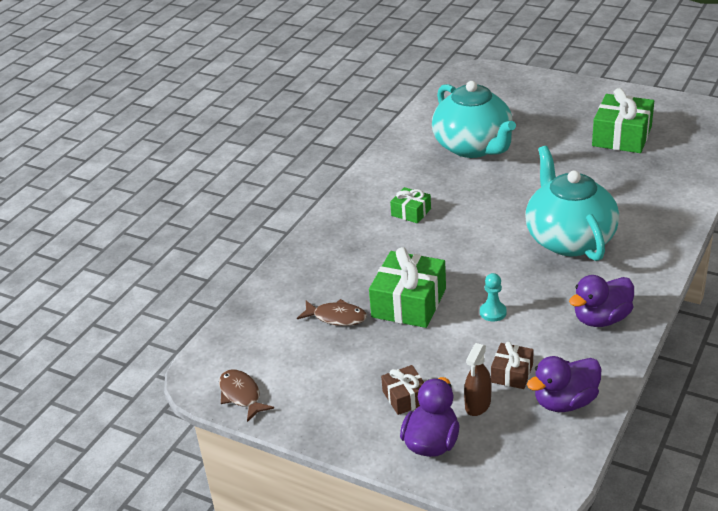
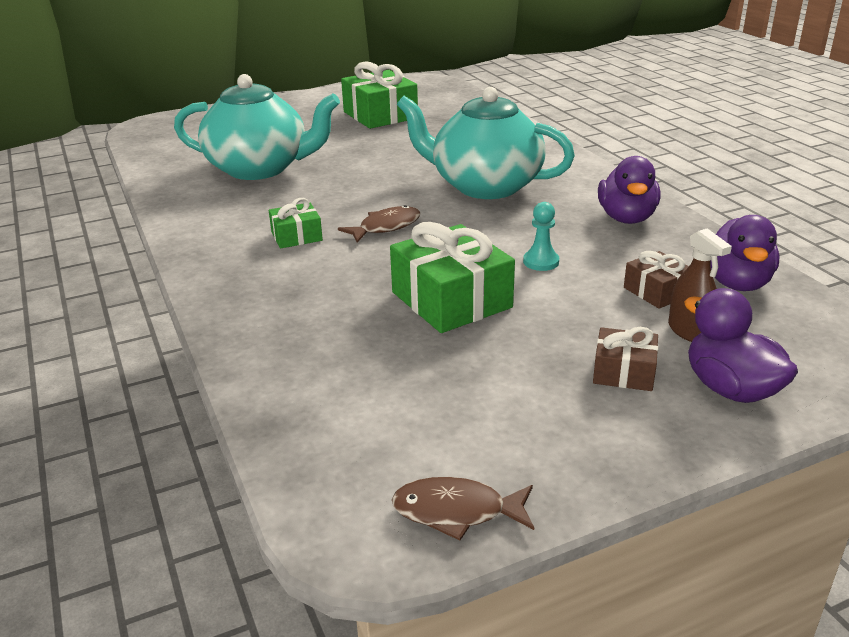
camera: 55 degrees left, 5 degrees down
(336, 317) = (403, 357): brown fish -> brown fish (386, 227)

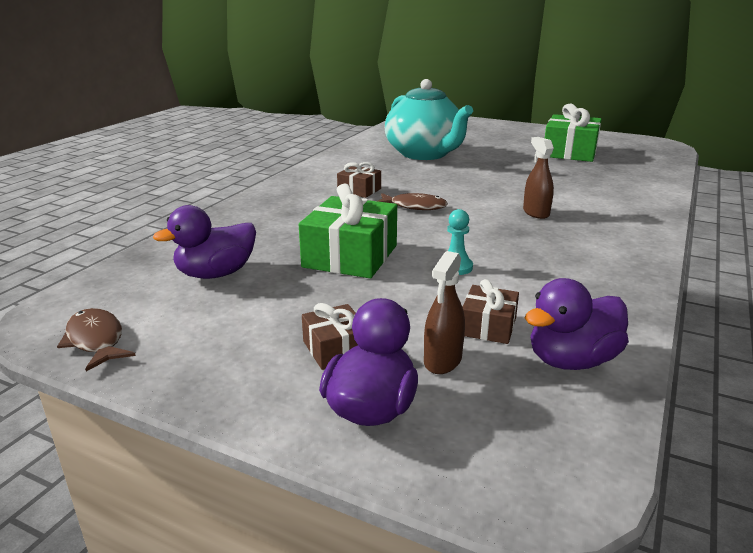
camera: 50 degrees right, 5 degrees down
(296, 236) = (359, 190): green gift -> brown gift
(485, 186) = (536, 213): turquoise teapot -> brown spray bottle
(626, 218) = (594, 276): purple duck -> purple duck (216, 274)

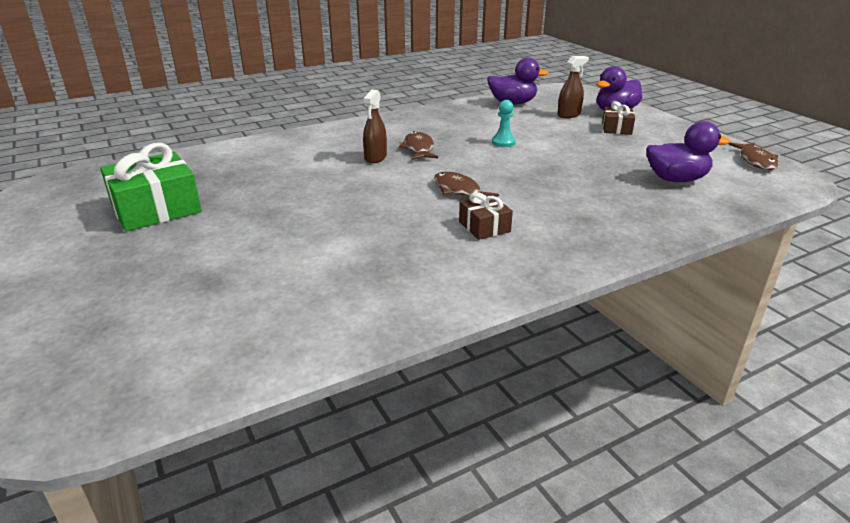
camera: 145 degrees left, 5 degrees up
(350, 256) = (565, 166): green gift -> none
(425, 154) = (309, 267): turquoise teapot -> none
(488, 326) = (530, 118): brown gift -> none
(522, 232) = (418, 149): none -> brown fish

